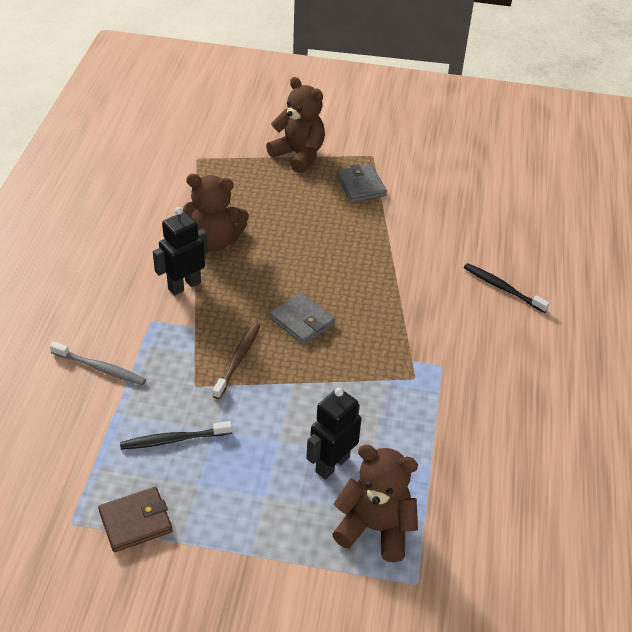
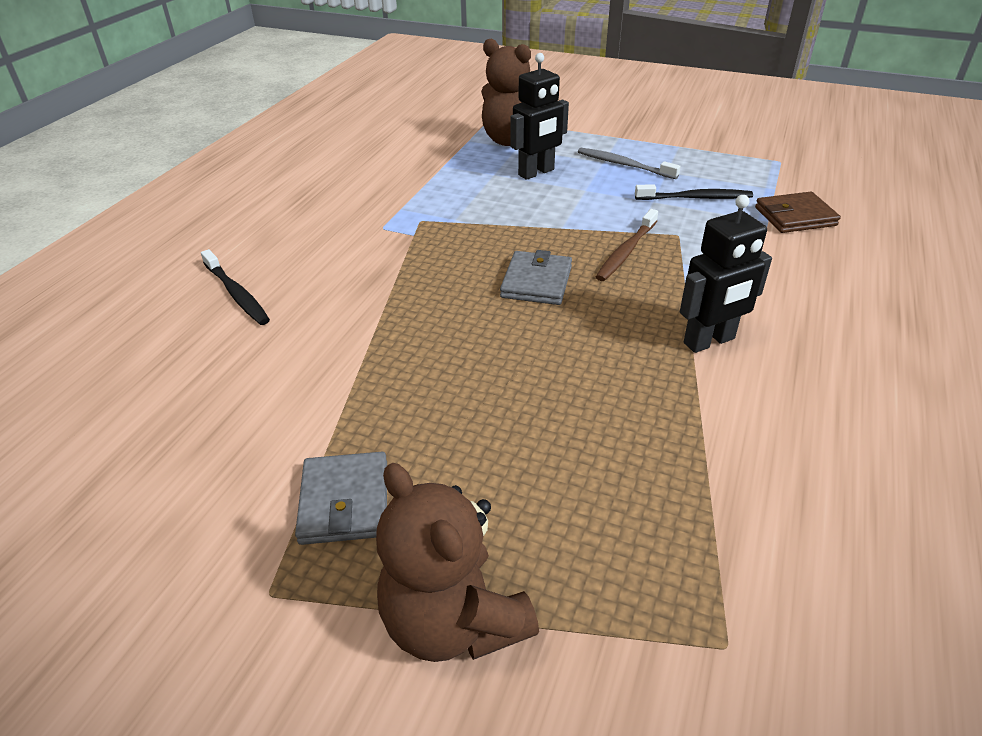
camera: 165 degrees left, 5 degrees down
(100, 368) = (800, 258): grey toothbrush -> grey toothbrush (624, 165)
(135, 521) = (721, 157): brown wallet -> brown wallet (795, 216)
(214, 241) = (665, 409): brown teddy bear -> none
(302, 321) = (536, 282): grey wallet -> grey wallet turned 45 degrees clockwise

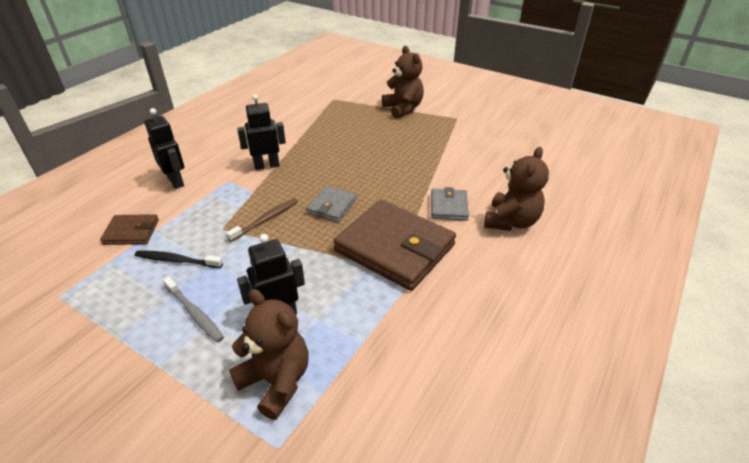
camera: 170 degrees left, 0 degrees up
(237, 294) = (511, 221): black toothbrush -> brown teddy bear
(345, 502) = (436, 133): grey wallet -> grey wallet (448, 207)
(422, 240) = (395, 248): none -> brown wallet
(838, 289) = (176, 181): none -> black robot

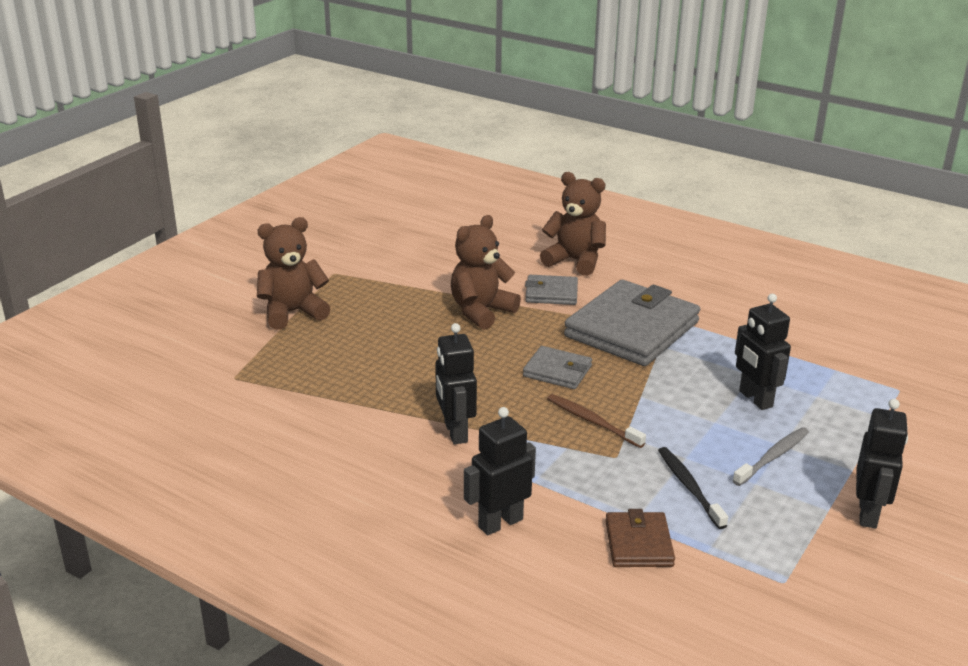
camera: 90 degrees left, 10 degrees down
(99, 364) = (868, 514): none -> black robot
(176, 260) = (689, 487): black toothbrush -> black toothbrush turned 150 degrees clockwise
(276, 381) = (836, 395): brown teddy bear -> brown teddy bear (481, 311)
(395, 248) = (632, 329): brown wallet -> grey wallet

